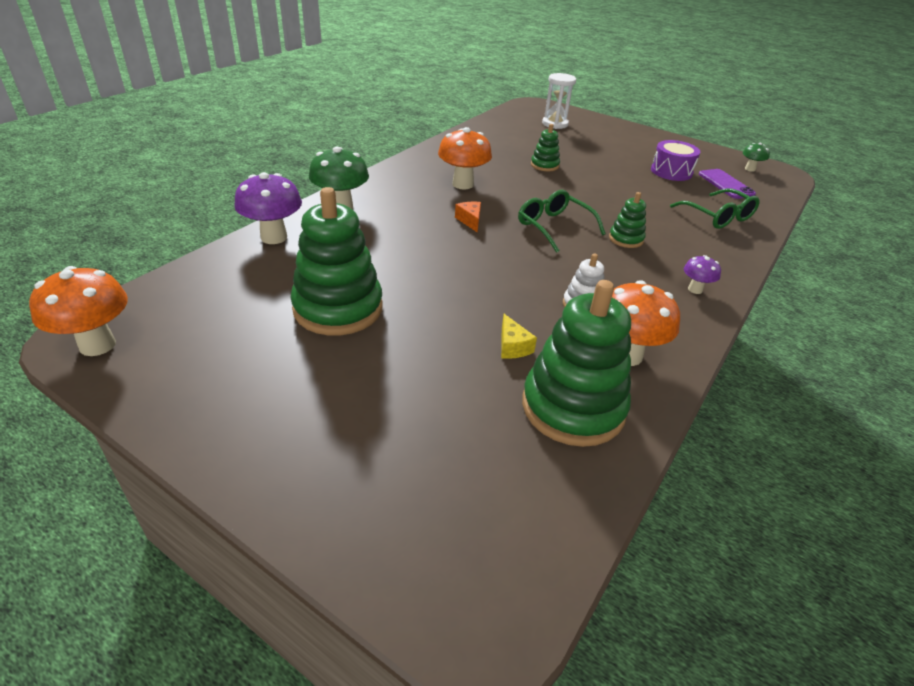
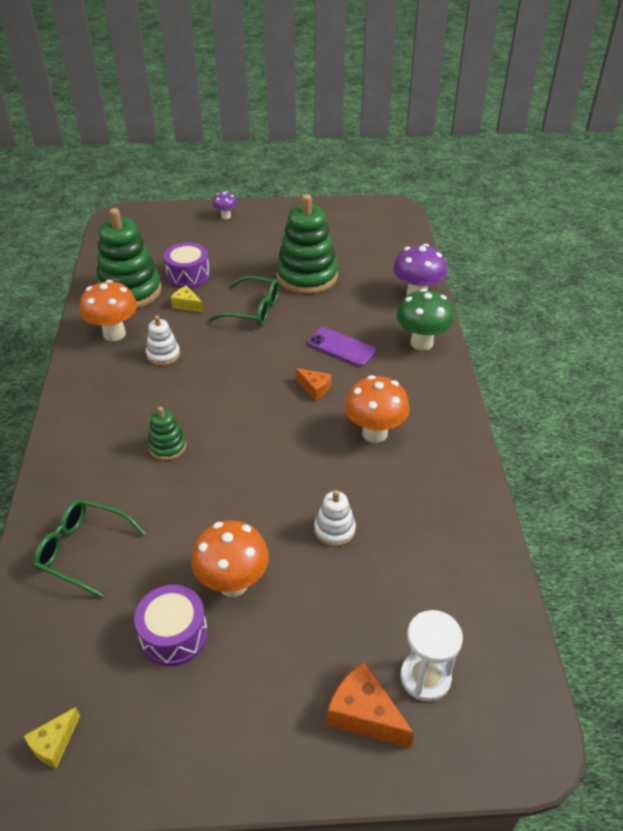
camera: 145 degrees right, 5 degrees up
(97, 345) = (381, 210): orange mushroom -> orange mushroom (233, 583)
(474, 388) = (188, 276): none -> purple drum
(544, 165) = (334, 530): green stacking toy -> white stacking toy
(553, 227) = (241, 424): green glasses -> green glasses (253, 309)
(593, 128) = (364, 714): none -> orange cheese
(695, 289) = (83, 416): purple mushroom -> purple mushroom (226, 216)
(726, 184) = (86, 651): purple phone -> purple phone (341, 347)
(750, 169) = (54, 744): green mushroom -> yellow cheese

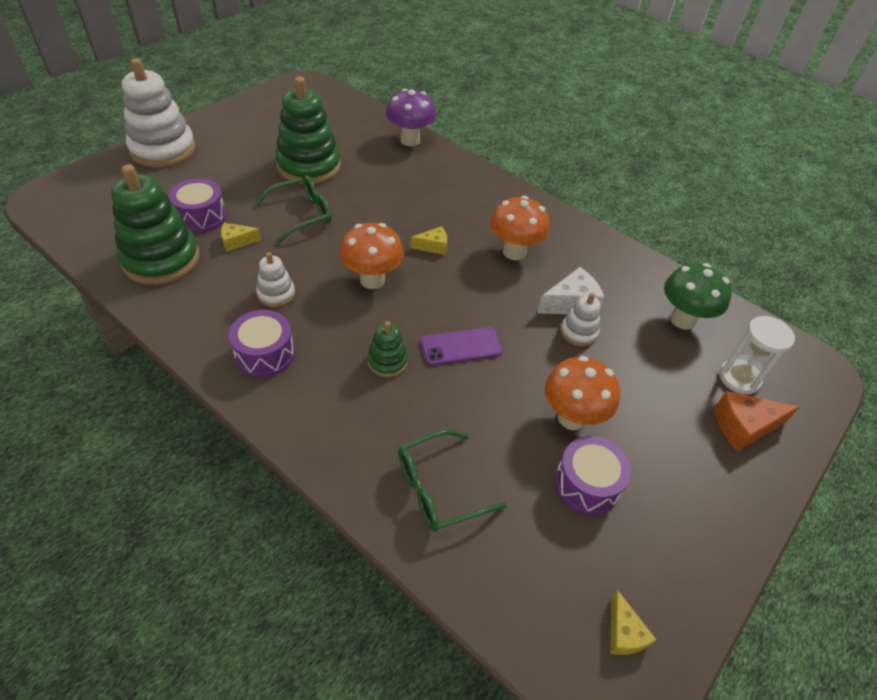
camera: 50 degrees left, 5 degrees up
(105, 389) = (265, 354): none -> purple drum
(114, 333) = (201, 304): orange mushroom -> orange mushroom (372, 280)
(226, 216) = (163, 149): purple mushroom -> white stacking toy
(314, 388) = (433, 246): orange cheese -> yellow cheese
(341, 347) = (410, 206): purple phone -> purple phone (461, 347)
(363, 504) = (571, 303): none -> white cheese
(421, 343) = (459, 172): green mushroom -> green mushroom (682, 320)

